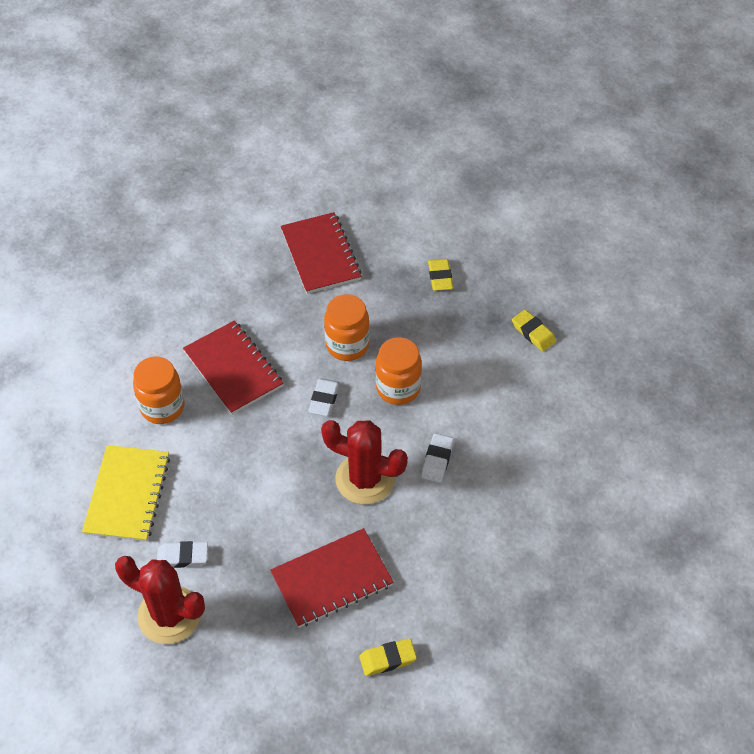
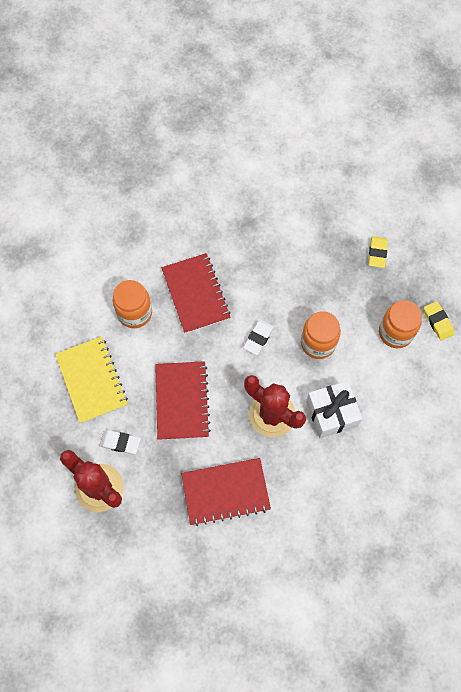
camera: 15 degrees right, 15 degrees up
(127, 495) = (92, 380): yellow notebook -> yellow notebook turned 45 degrees counterclockwise
(320, 255) = (288, 210): red notebook -> red notebook (182, 401)
(347, 345) = (288, 295): orange jar -> orange jar (395, 332)
(387, 659) = (250, 568): yellow eraser -> none
(437, 460) = (331, 413): white eraser -> white gift

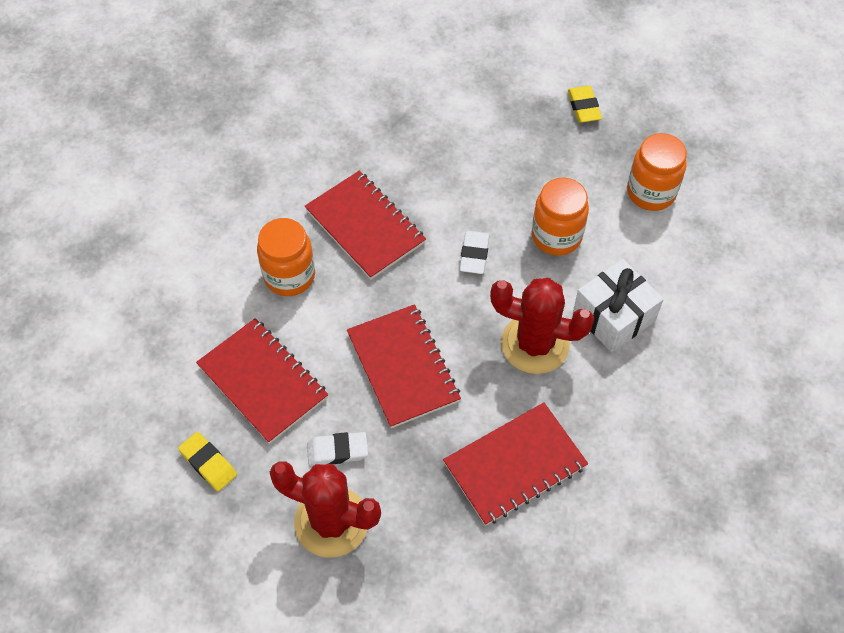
camera: 20 degrees left, 10 degrees down
(92, 380) = (263, 382): yellow notebook -> red notebook
(438, 322) = (698, 163): yellow eraser -> yellow eraser (208, 463)

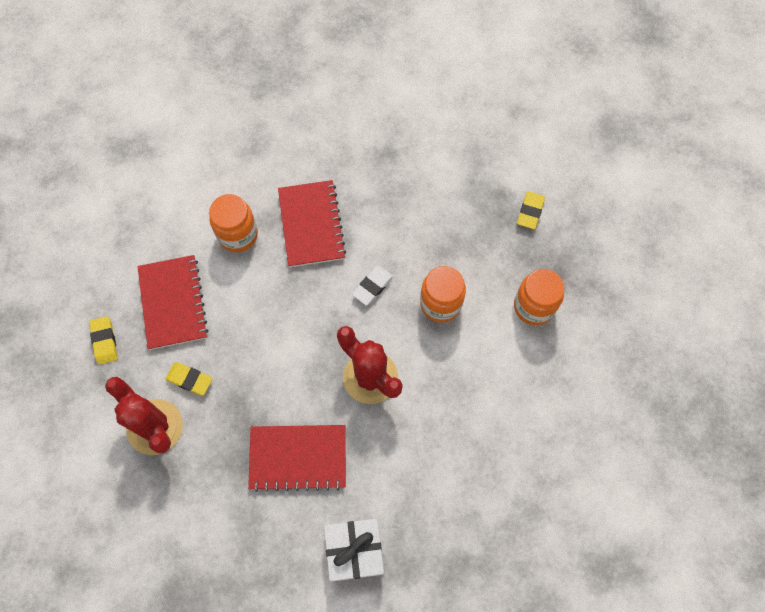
camera: 30 degrees right, 10 degrees up
(337, 451) = (189, 379): white eraser -> yellow eraser
(403, 367) = (270, 344): red notebook -> none
(613, 316) = (440, 388): white gift -> white gift (355, 551)

